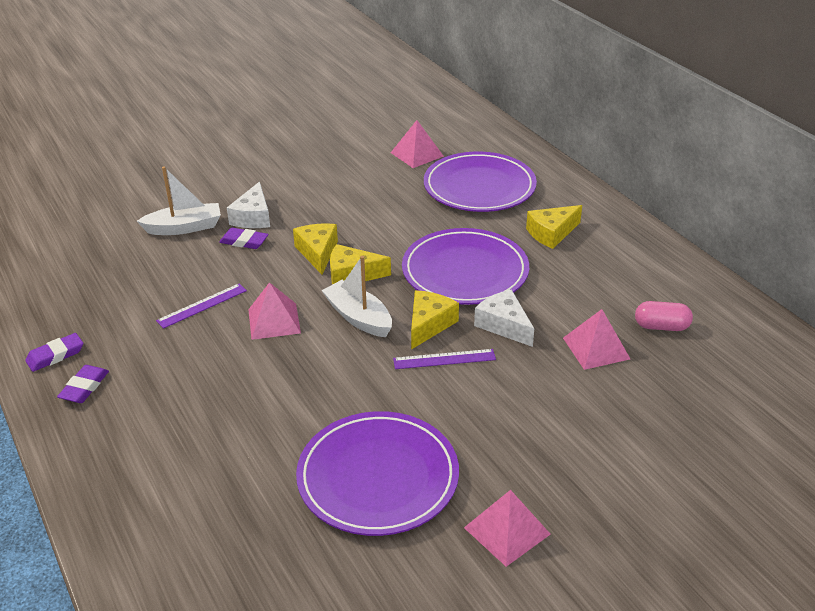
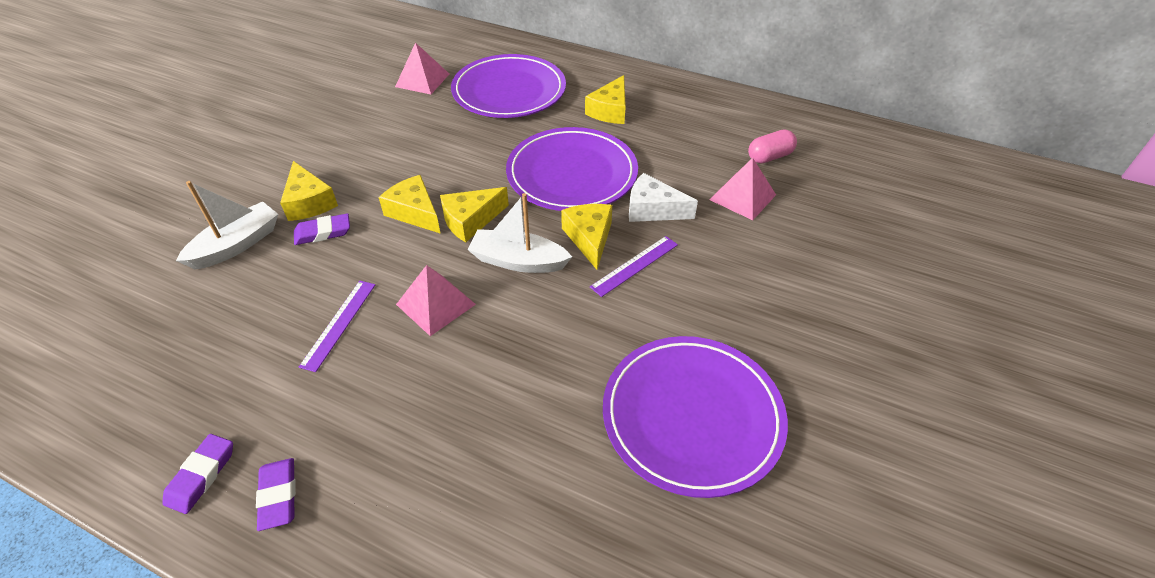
camera: 35 degrees left, 10 degrees up
(253, 217) = (309, 202): white cheese -> yellow cheese
(506, 530) = (844, 403): pink pyramid -> none

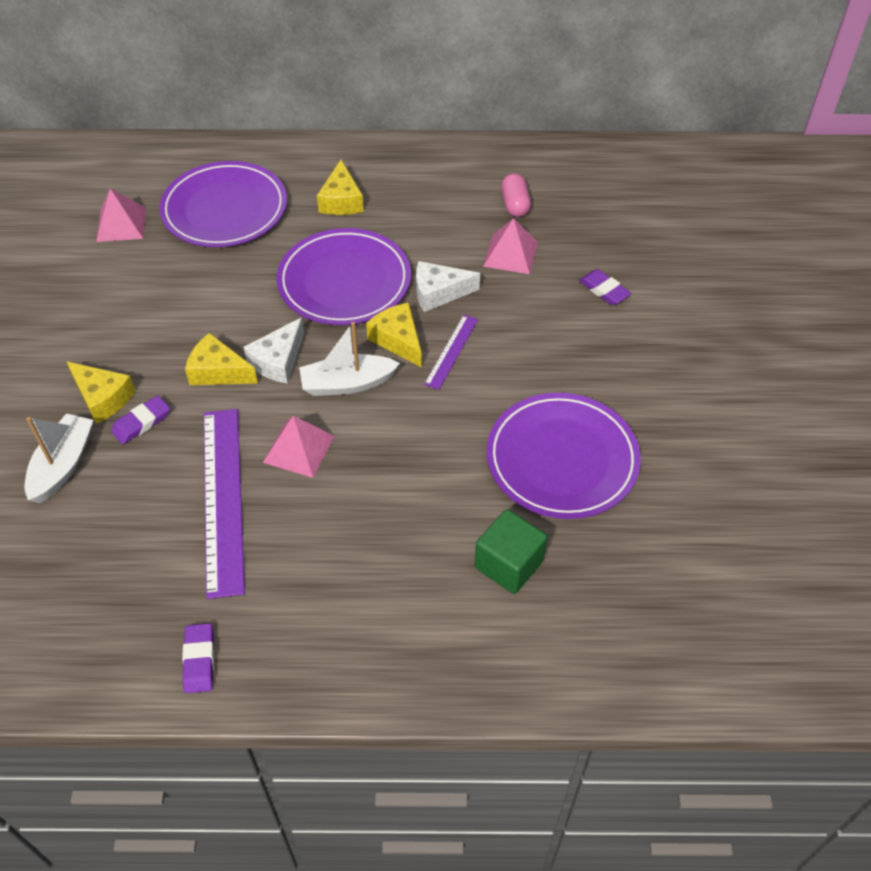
camera: 25 degrees left, 5 degrees up
(278, 496) = (276, 646): purple eraser -> purple eraser (604, 290)
(339, 324) = (223, 498): purple ruler -> purple ruler, size x1.98
(471, 220) = (278, 361): yellow cheese -> white cheese
(568, 513) = (509, 564): none -> green cube
(769, 157) = (515, 205): pink capsule -> pink capsule turned 45 degrees counterclockwise

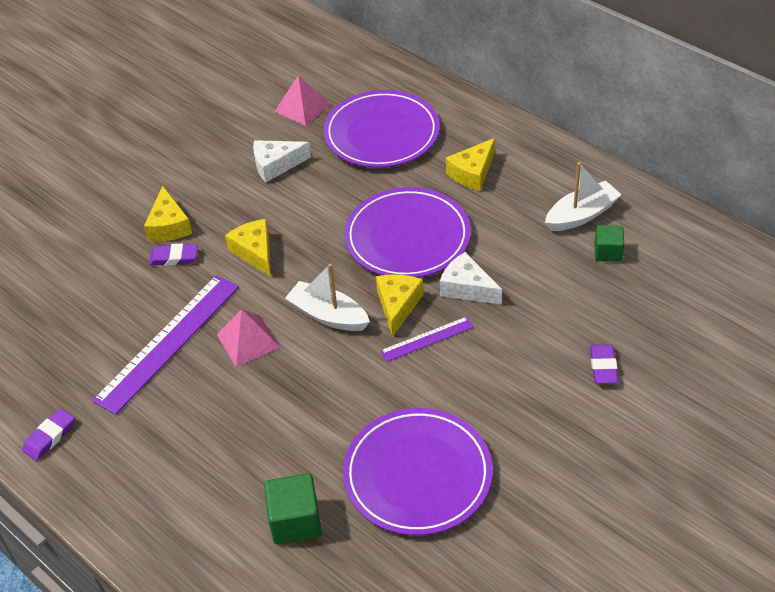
camera: 45 degrees right, 5 degrees down
(63, 465) = (103, 256): white boat -> white boat (581, 215)
(278, 361) = (300, 269): white cheese -> white cheese (276, 165)
(510, 254) = (558, 290): pink pyramid -> none
(515, 205) = (608, 252): pink capsule -> green cube

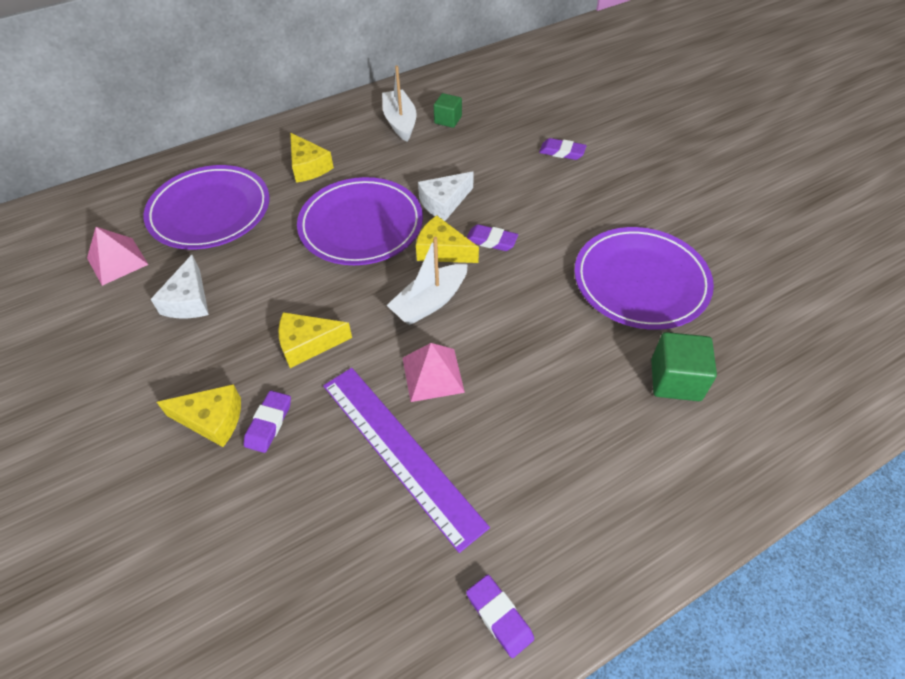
camera: 75 degrees left, 5 degrees up
(427, 339) = (491, 241): purple ruler -> purple eraser

